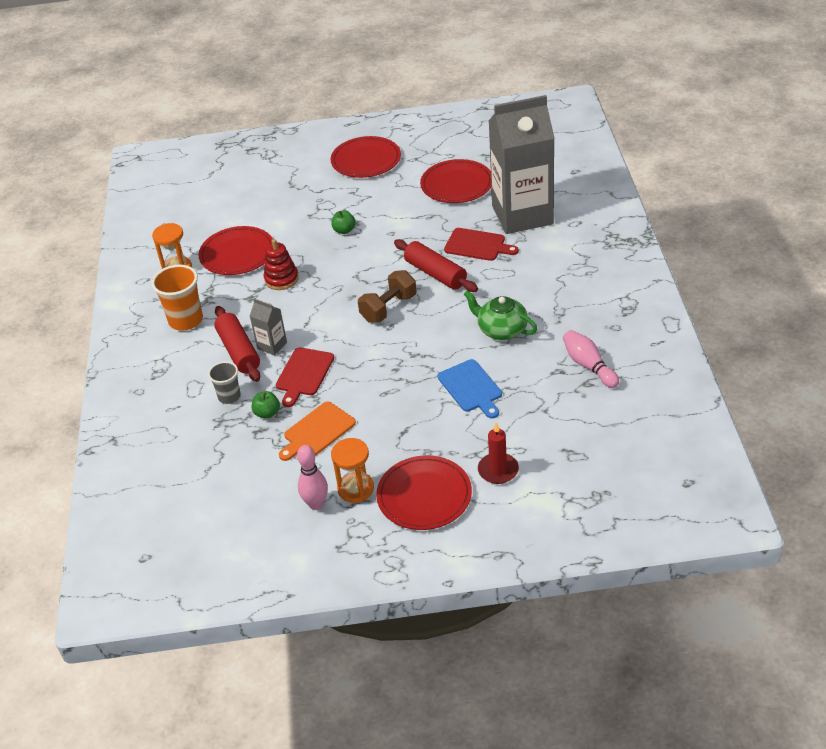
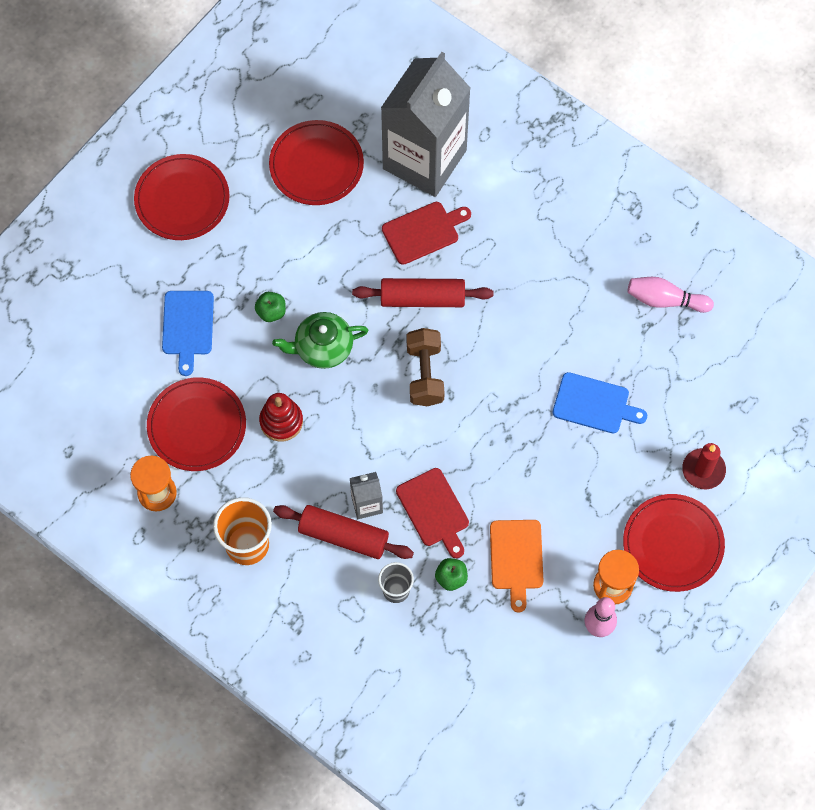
camera: 50 degrees left, 25 degrees up
(293, 211) = (187, 326): none -> blue cutting board
(501, 330) = (552, 318): green teapot -> green teapot (322, 347)

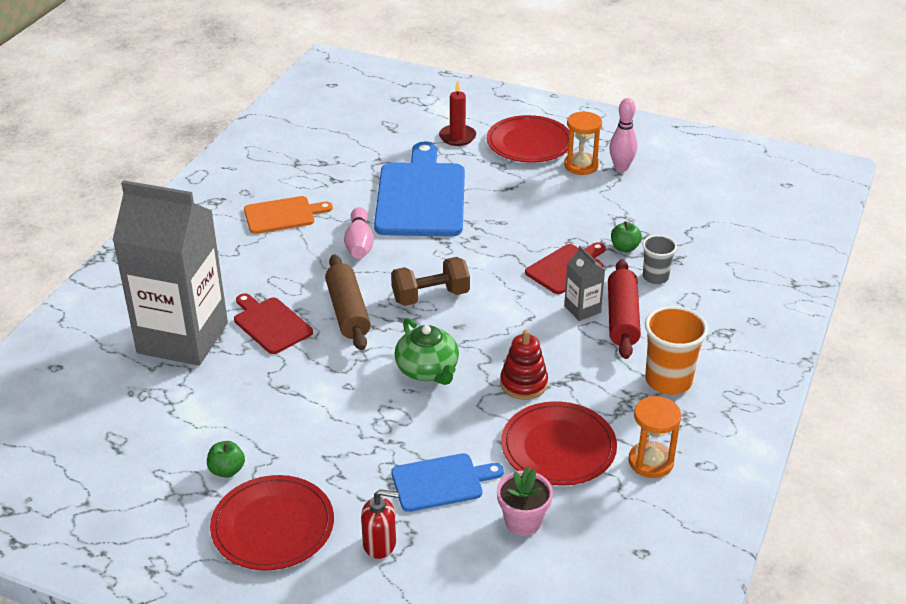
camera: 105 degrees left, 30 degrees down
(127, 375) = (523, 521): none -> pink flower pot
(140, 269) = (380, 544): none -> red soap dispenser
(271, 312) = (399, 417): green apple -> green apple (227, 470)
(316, 165) = (203, 418): red plate -> none
(422, 298) = (348, 312): red rolling pin -> brown rolling pin
(516, 558) = (586, 216): orange cutting board -> orange cutting board (283, 215)
(594, 404) = (421, 196): blue cutting board -> blue cutting board, size x1.86
(665, 300) = (305, 173): pink bowling pin -> pink bowling pin (359, 244)

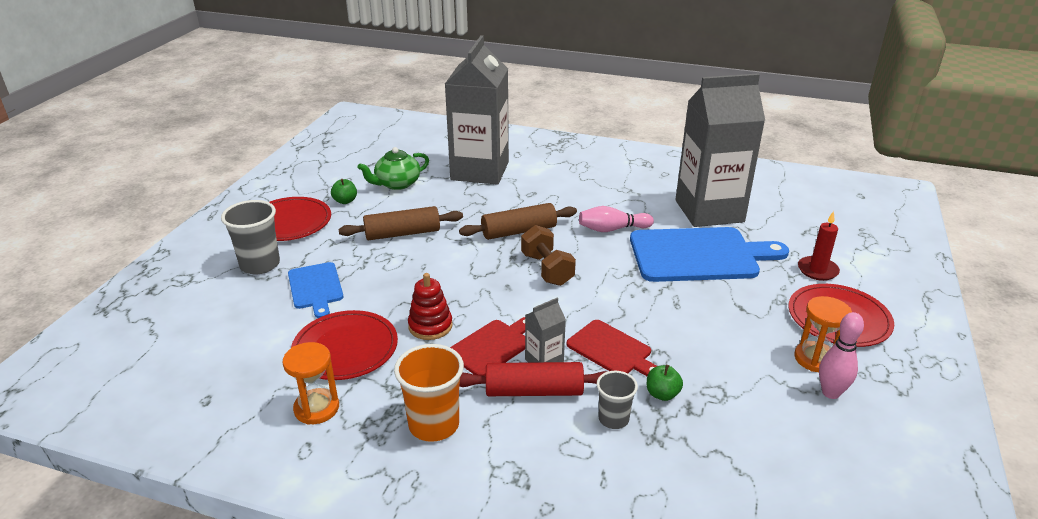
camera: 85 degrees right, 5 degrees down
(271, 324) = (499, 201): red cutting board -> red cutting board (492, 346)
(283, 215) = (639, 192): orange cutting board -> none
(330, 409) = (402, 233): none -> brown rolling pin
(338, 176) = (709, 211): none -> grey carton
(380, 544) = (260, 265): red soap dispenser -> grey cup
(428, 370) = (448, 274): green teapot -> green teapot (397, 184)
(523, 521) = (262, 330): pink flower pot -> none

